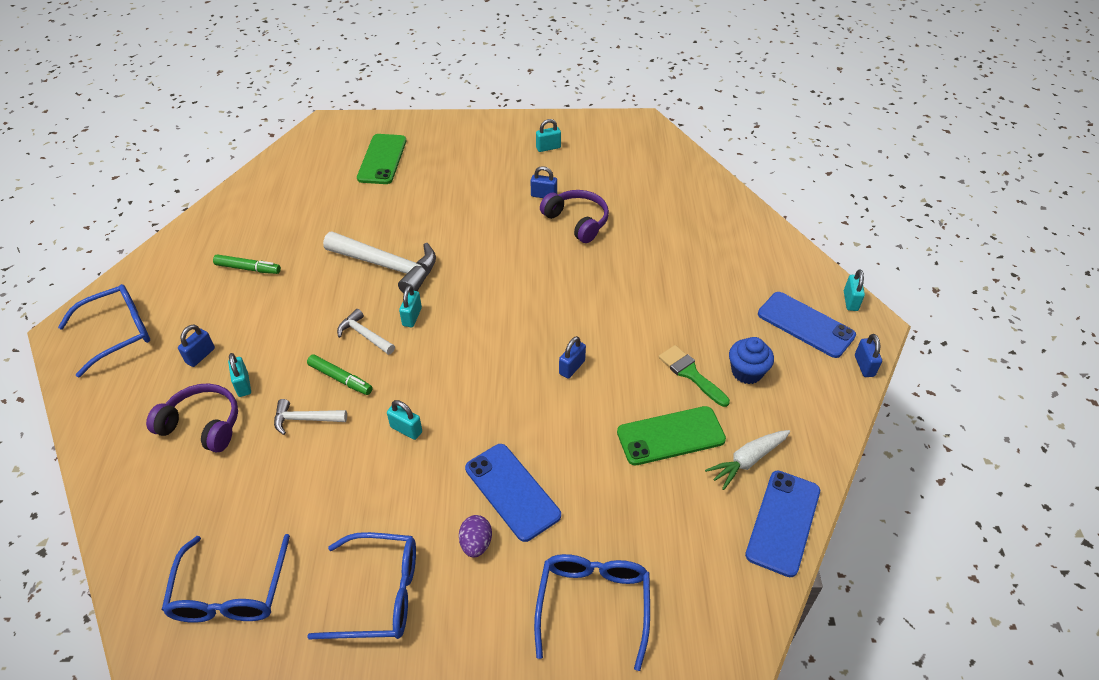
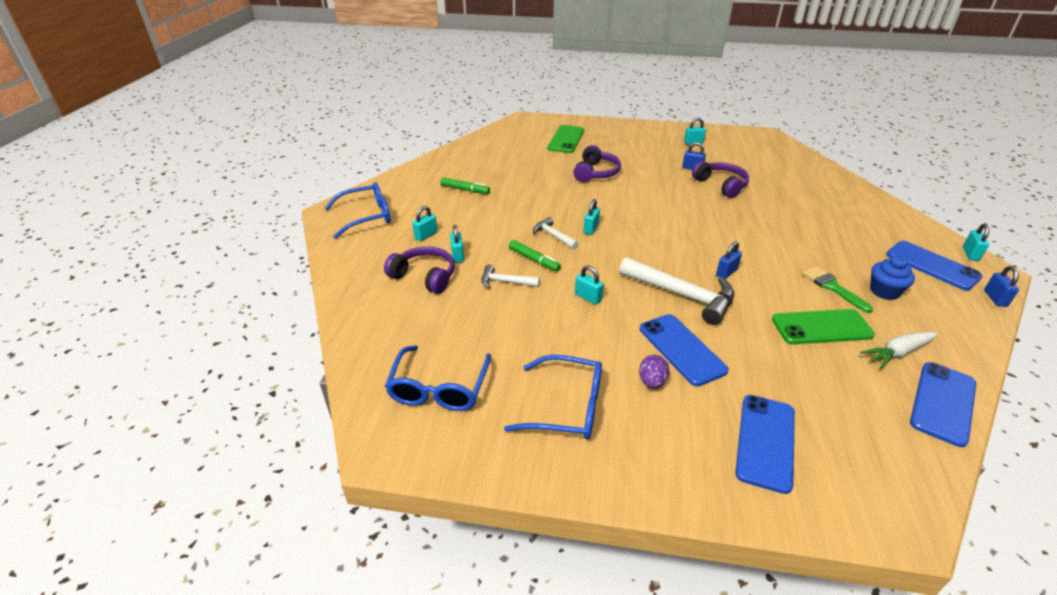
camera: 10 degrees right, 10 degrees down
(200, 356) = (426, 235): blue padlock -> turquoise padlock
(388, 266) = (571, 198): white hammer -> white hammer (683, 295)
(420, 218) = (596, 173): none -> purple headphones
(593, 604) = (765, 442): blue glasses -> blue phone

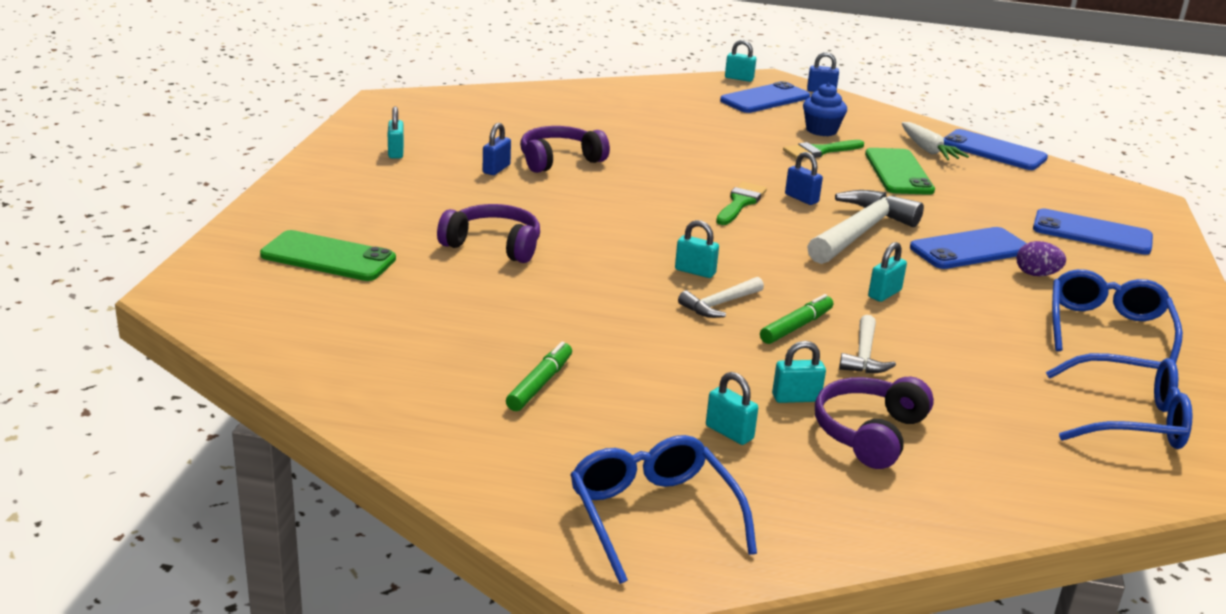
camera: 90 degrees left, 10 degrees down
(700, 247) = (740, 203): none -> green brush

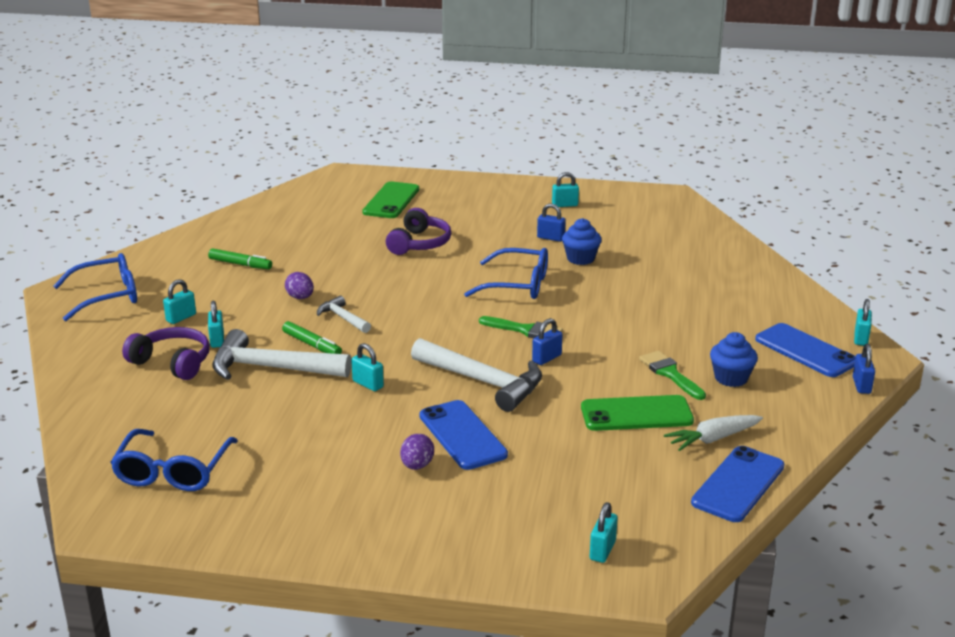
camera: 90 degrees right, 0 degrees up
(559, 160) = (580, 259): purple headphones -> blue cupcake
(660, 334) = (300, 297): none -> purple egg
(695, 271) = (393, 310): turquoise padlock -> turquoise padlock (602, 550)
(864, 355) = (271, 368): white hammer -> white hammer, size x1.92
(1092, 233) = (523, 518): blue phone -> none
(1107, 329) = (314, 488): blue glasses -> blue glasses (518, 285)

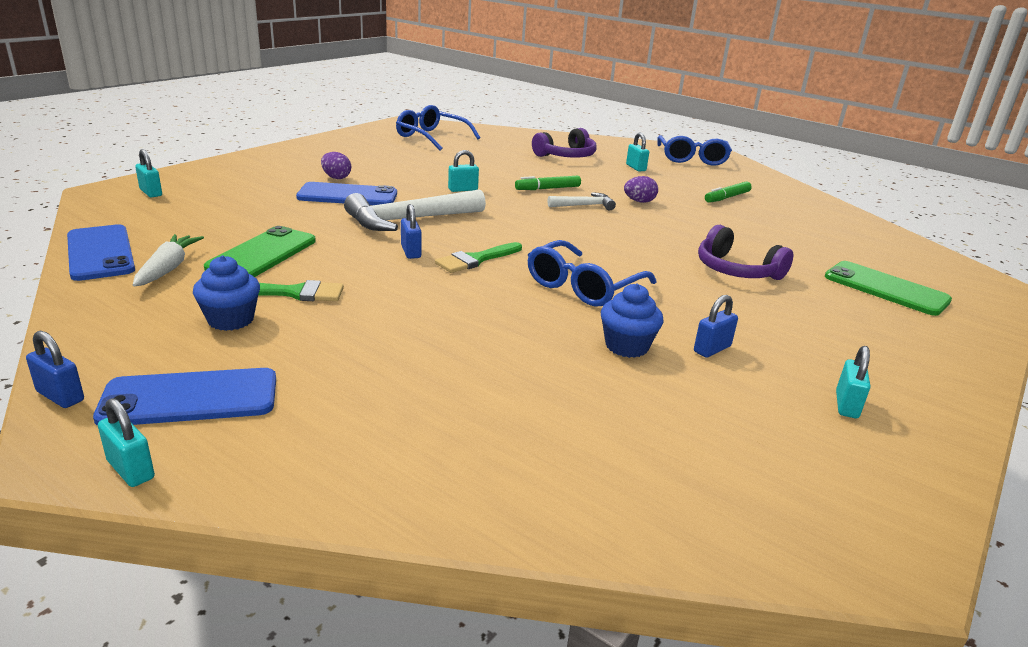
camera: 115 degrees right, 0 degrees up
(217, 340) = (587, 169): turquoise padlock -> none
(271, 368) = (525, 173): white hammer -> none

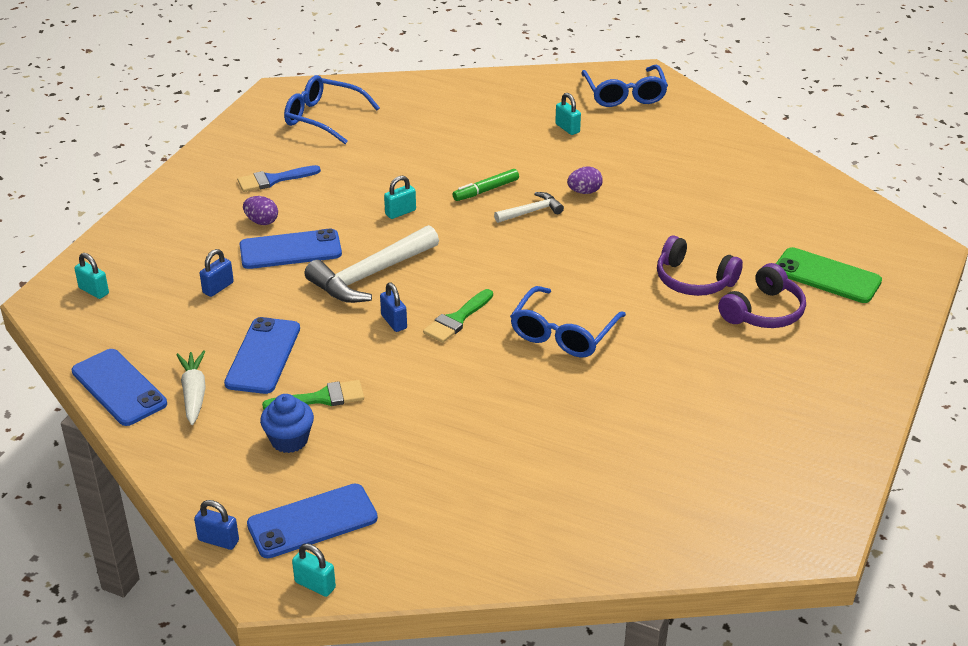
camera: 10 degrees left, 10 degrees up
(262, 254) = (263, 356): green phone -> blue phone
(365, 159) = (273, 180): none -> blue brush
(566, 156) = (486, 122): purple headphones -> purple headphones (763, 312)
(627, 346) = (616, 397): blue cupcake -> none
(712, 349) = (684, 385): blue padlock -> blue padlock (218, 288)
(727, 197) = (672, 163): green marker -> none
(846, 405) = (790, 421): turquoise padlock -> none

